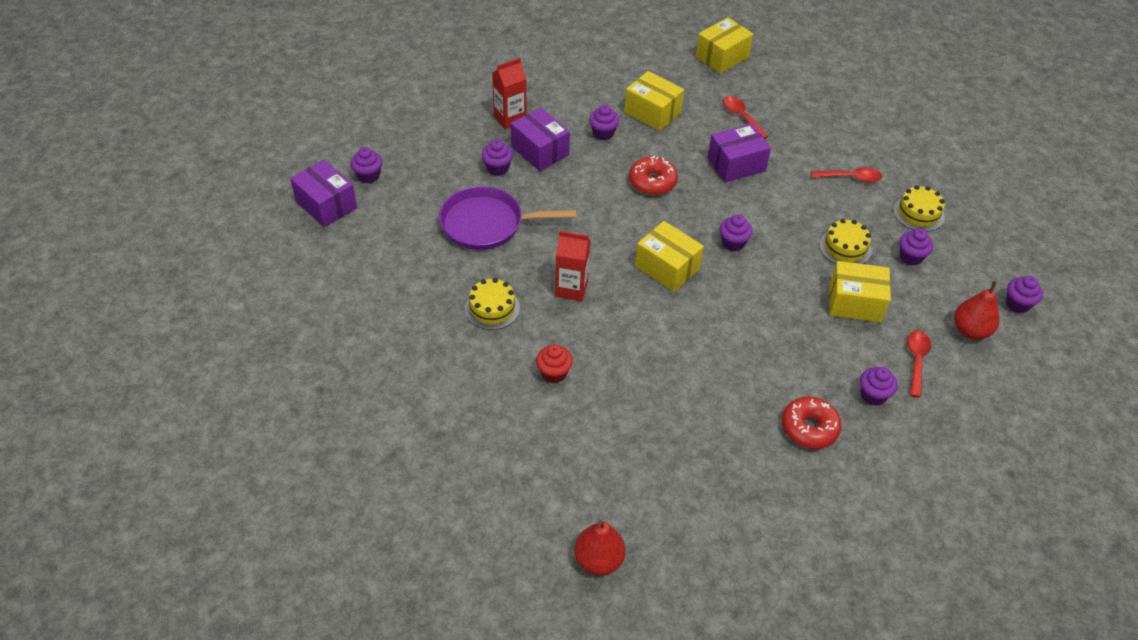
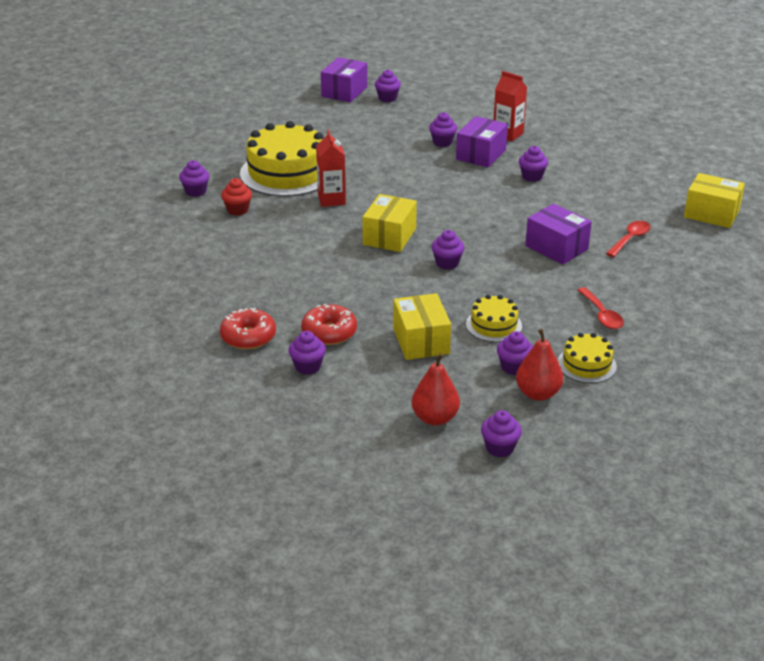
camera: 70 degrees right, 15 degrees down
(487, 224) = (375, 152): purple pan -> none
(490, 401) = (195, 191): none -> purple cupcake
(492, 308) = (287, 173): yellow cake -> yellow cake, size x2.05
(598, 560) = (71, 262): red pear -> red pear (538, 393)
(652, 112) = (585, 194): yellow box -> none
(652, 182) = (491, 210): red donut -> red donut (329, 332)
(916, 360) = (369, 387): red spoon -> none

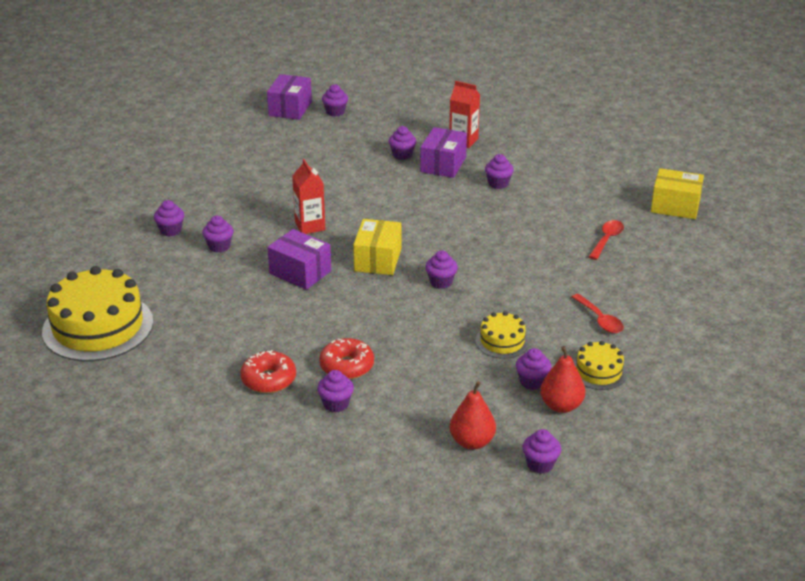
camera: 10 degrees left, 0 degrees up
(237, 210) = (219, 246): red cupcake -> purple cupcake
(287, 173) = (257, 201): yellow cake -> yellow cake (98, 326)
(421, 341) = (437, 365): yellow box -> none
(556, 247) = (540, 255): purple box -> purple box (300, 272)

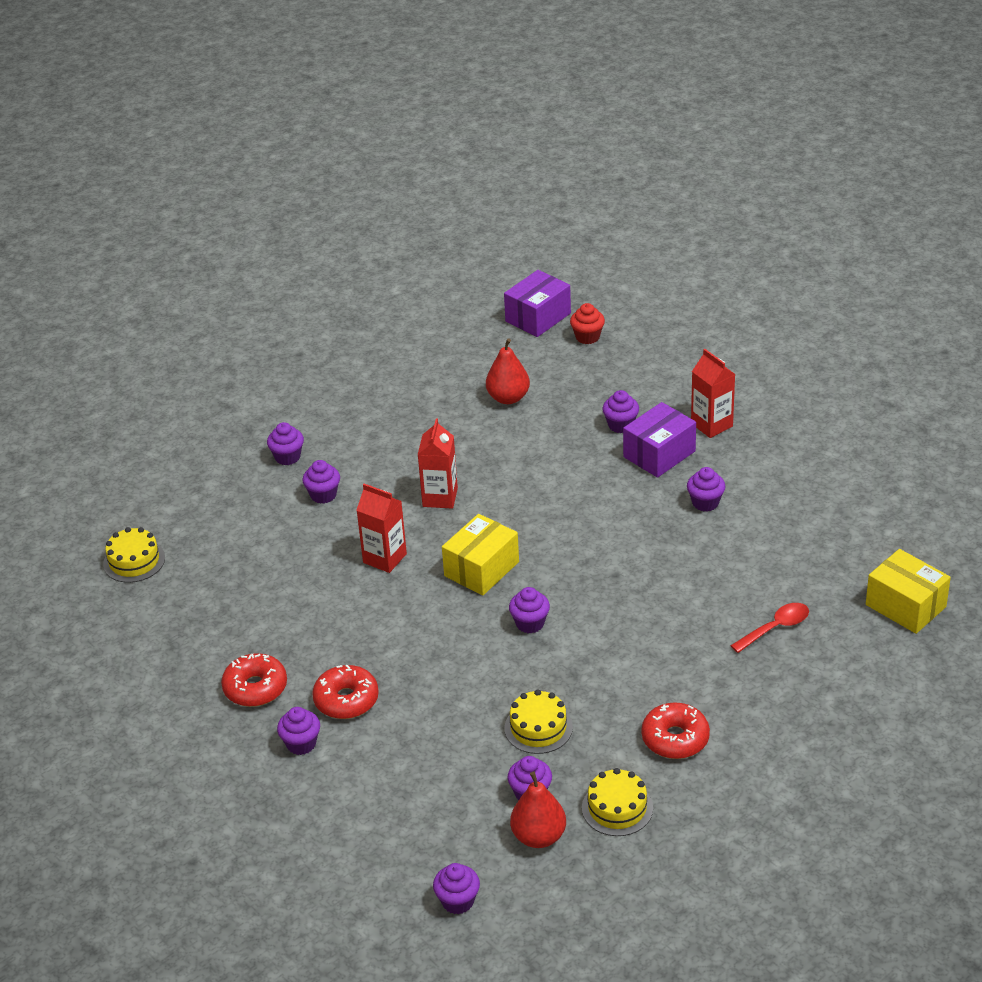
camera: 30 degrees right, 5 degrees up
(98, 326) = (134, 561): yellow cake -> yellow cake, size x0.49
(300, 272) = (385, 558): purple box -> red carton
(335, 112) = (587, 337): purple cupcake -> red cupcake
(472, 442) = (406, 845): red pear -> red pear (508, 398)
(600, 320) = (675, 738): red spoon -> red donut

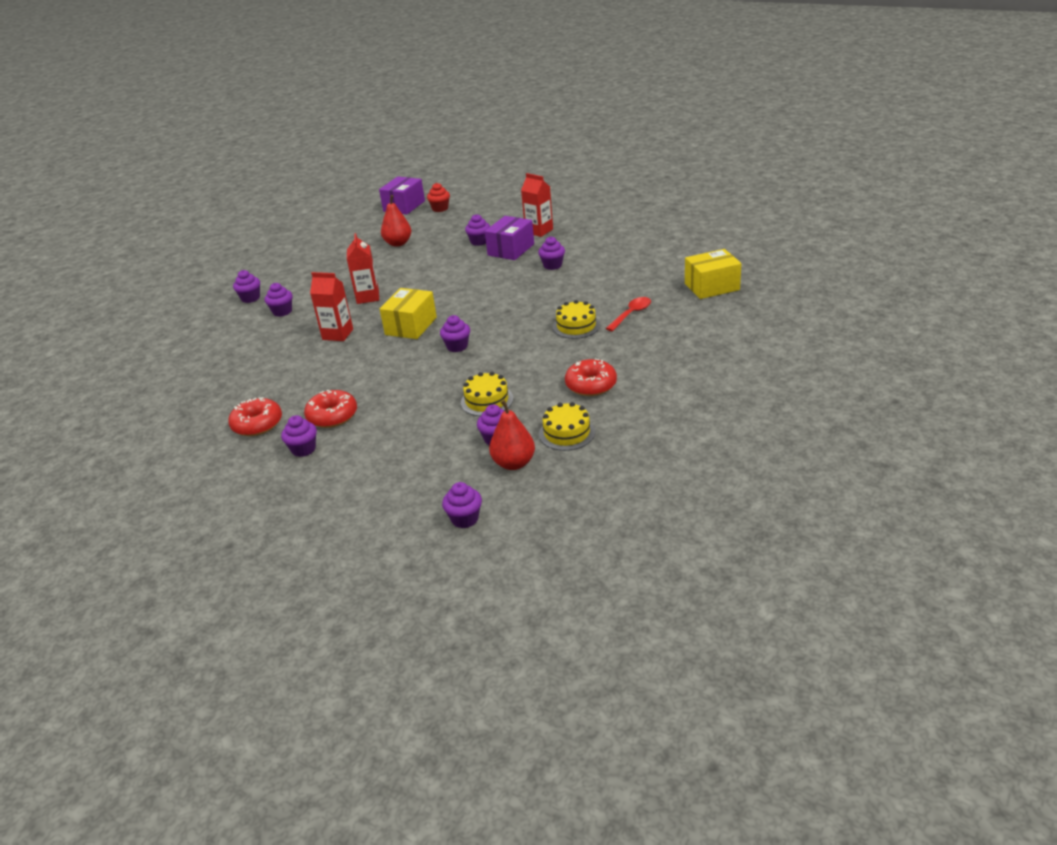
camera: 15 degrees left, 5 degrees down
(134, 561) = (144, 373): yellow cake -> yellow cake (576, 326)
(905, 606) = (712, 287): yellow box -> yellow box turned 45 degrees counterclockwise

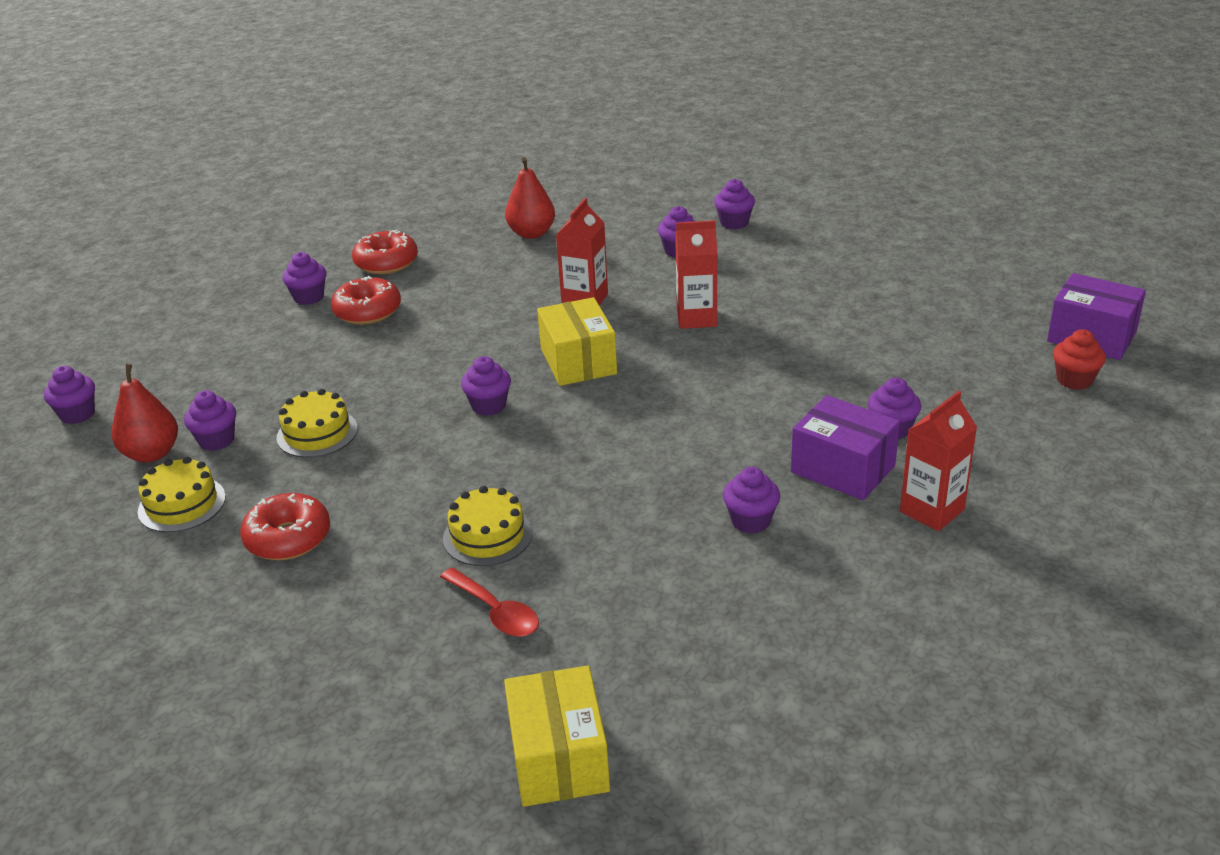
camera: 95 degrees right, 0 degrees up
(398, 243) = (905, 337): red pear -> red pear (531, 233)
(411, 326) = (578, 361): yellow box -> yellow box turned 45 degrees clockwise

